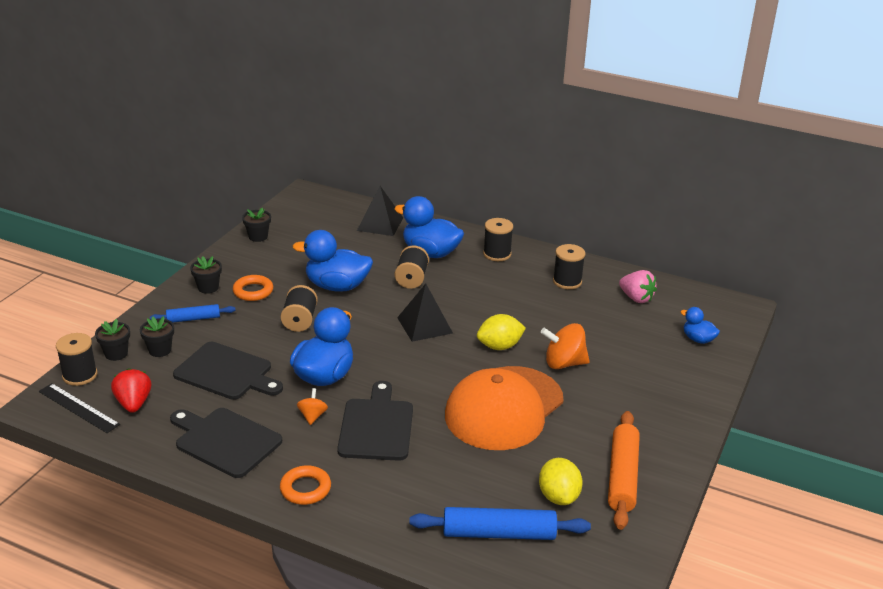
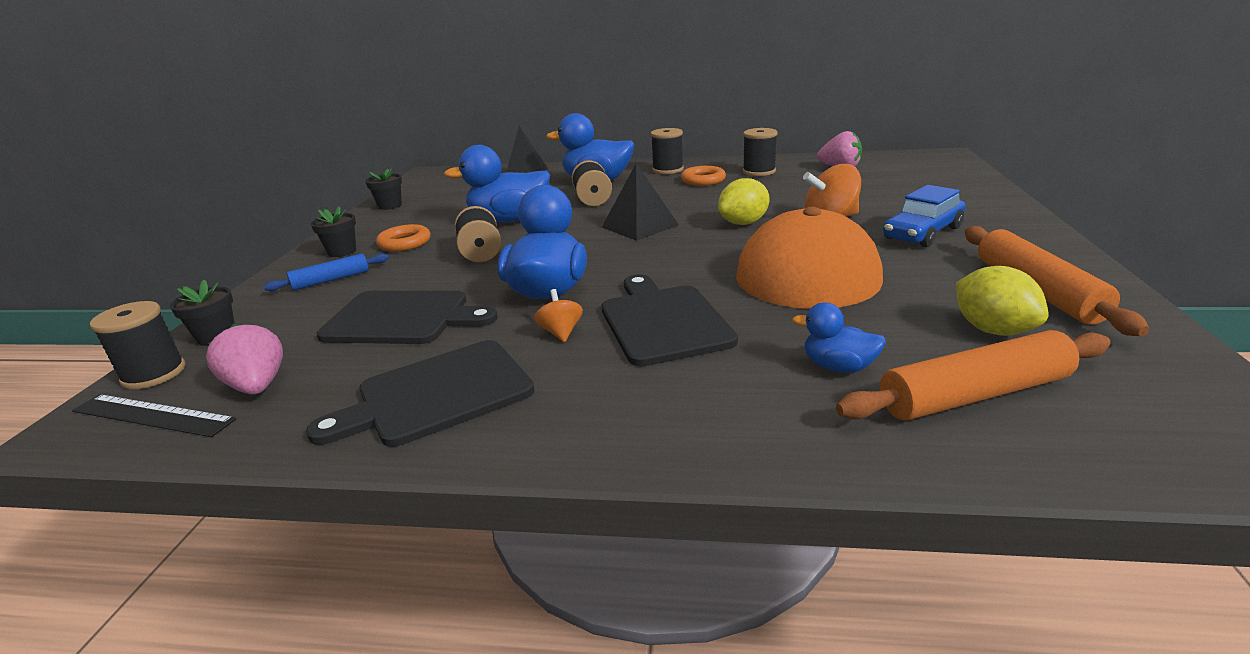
camera: 15 degrees left, 5 degrees down
(133, 404) = (257, 386): red strawberry -> pink strawberry
(160, 350) = (288, 318): black flower pot -> none
(225, 441) = (437, 394): black cutting board -> black cutting board turned 45 degrees counterclockwise
(305, 489) = (614, 422): orange ring -> orange ring (703, 180)
(499, 533) = (974, 394): blue rolling pin -> orange rolling pin
(613, 399) = (922, 233): none -> blue car
(698, 339) = (939, 178): blue duck -> blue duck (838, 367)

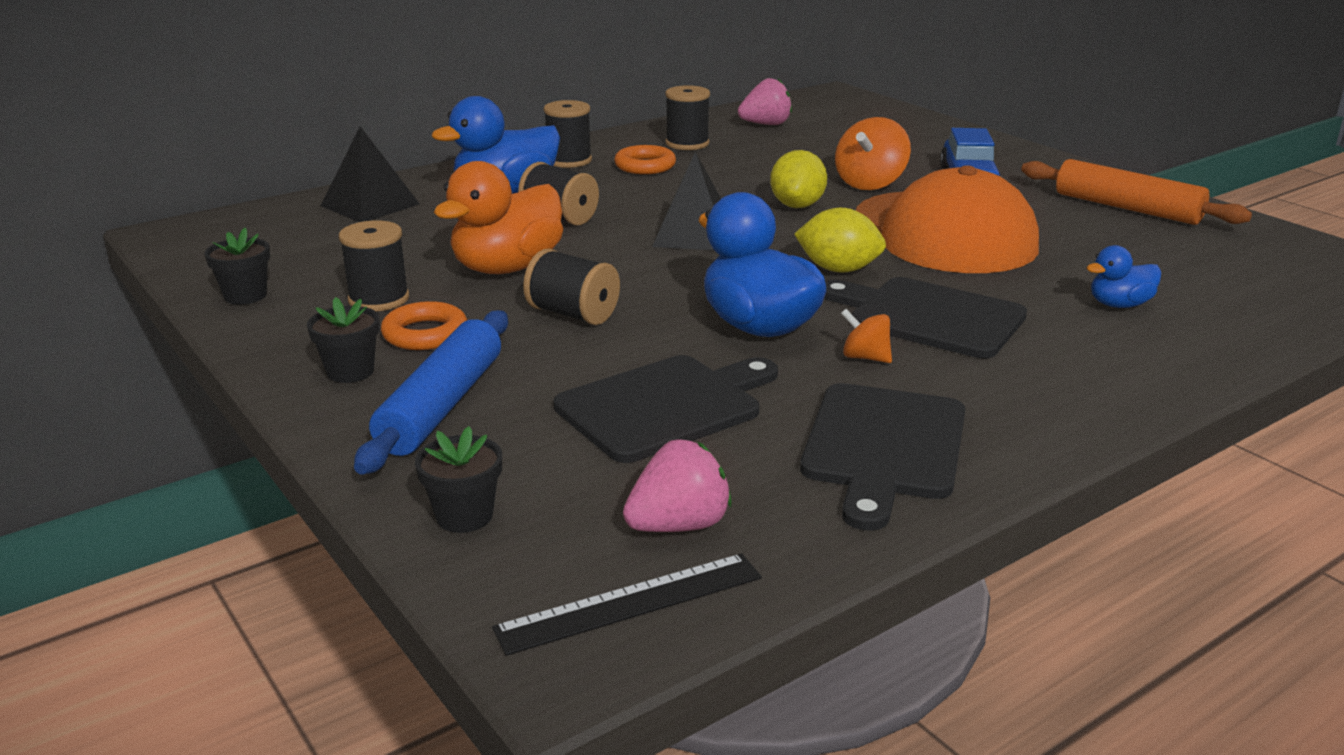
camera: 45 degrees left, 0 degrees up
(154, 374) = (499, 580): black spool -> black spool (378, 299)
(257, 386) = (678, 525): pink strawberry -> pink strawberry turned 135 degrees clockwise
(331, 280) = (441, 405): blue rolling pin -> blue rolling pin, size x1.69
(509, 220) = (507, 268): blue duck -> orange duck
(974, 394) = (1221, 293): orange rolling pin -> none
(992, 330) = (1154, 246): yellow lemon -> yellow lemon (838, 269)

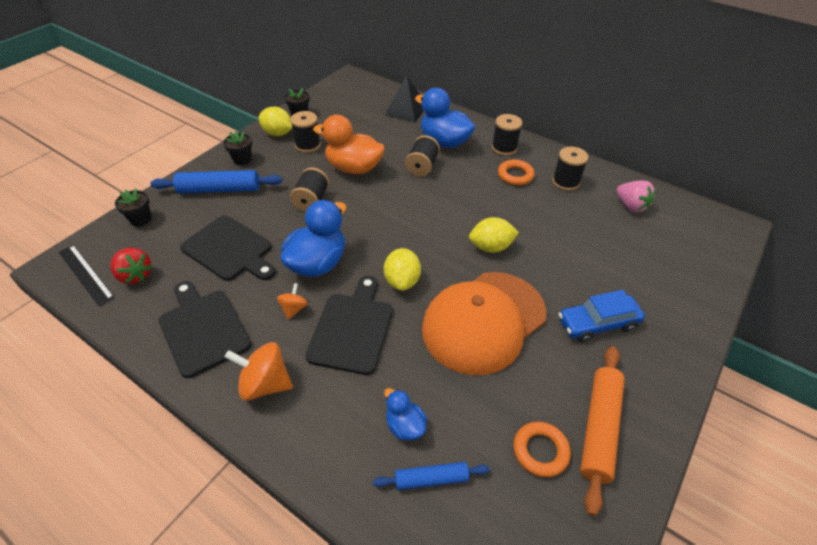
camera: 70 degrees right, 20 degrees up
(293, 325) = (278, 133): none -> yellow lemon
(425, 334) = (279, 166): orange ring -> orange ring (540, 451)
(678, 525) = (135, 275): pink strawberry -> red strawberry
(694, 235) = (424, 216): black pyramid -> none
(870, 183) = (552, 273): orange spinning top -> orange spinning top (265, 384)
(883, 447) = (203, 329): black cutting board -> black cutting board turned 60 degrees clockwise
(1202, 301) = (431, 479): none -> blue rolling pin

